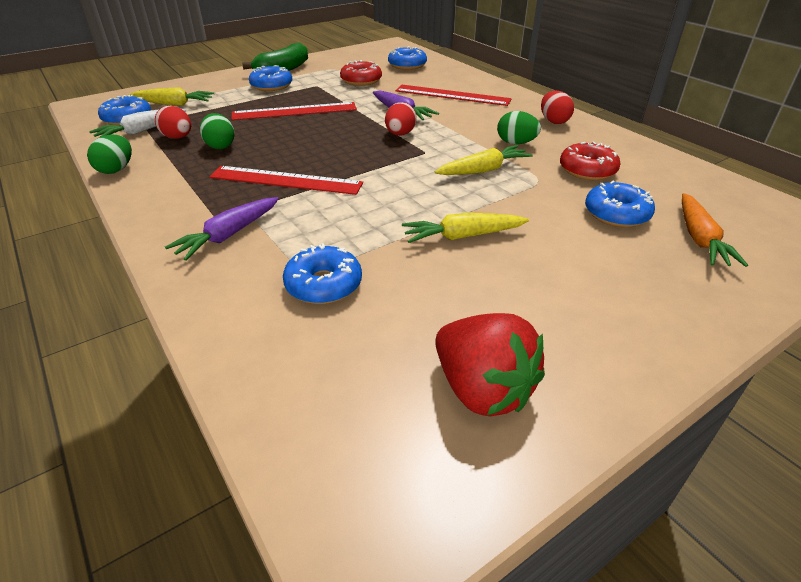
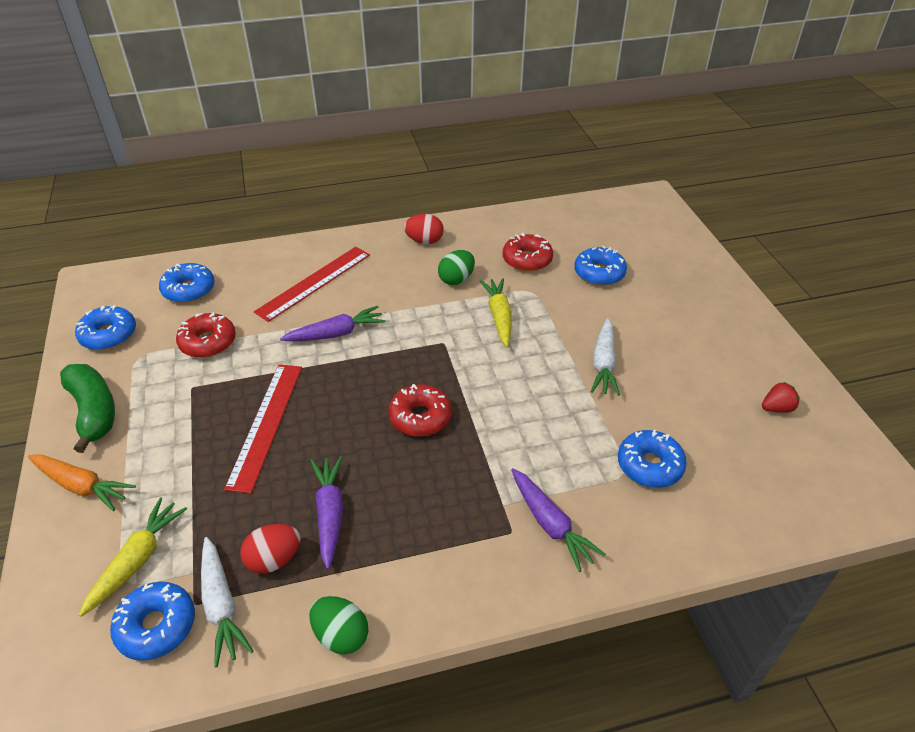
camera: 70 degrees left, 5 degrees up
(220, 146) = (330, 513): green egg -> purple carrot
(271, 86) = (152, 434): blue donut -> blue donut (108, 335)
(285, 180) = (453, 462): red ruler -> none
(329, 159) = (420, 417): none -> red donut
(400, 134) = (391, 349): red egg -> none
(462, 236) = (603, 364): yellow carrot -> white carrot
(482, 389) = (776, 408): red strawberry -> red strawberry, size x0.48
(700, 239) = (643, 251): orange carrot -> orange carrot (82, 486)

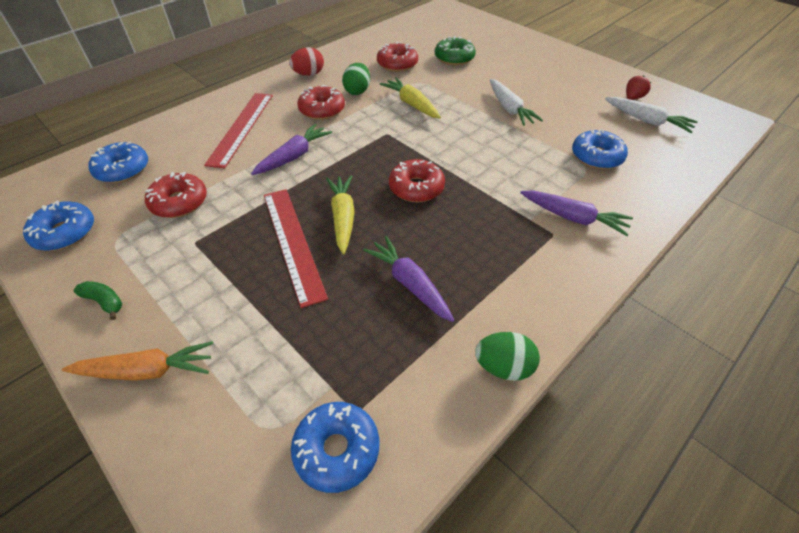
camera: 30 degrees left, 5 degrees up
(94, 411) = (104, 302): green banana -> green banana, size x0.49
(137, 560) = (266, 404): yellow carrot -> yellow carrot (343, 217)
(221, 606) = (383, 399): white carrot -> white carrot (647, 121)
(274, 559) = (395, 339): red egg -> none
(403, 290) = (322, 110): none -> red donut
(599, 273) = (454, 58): blue donut -> green donut

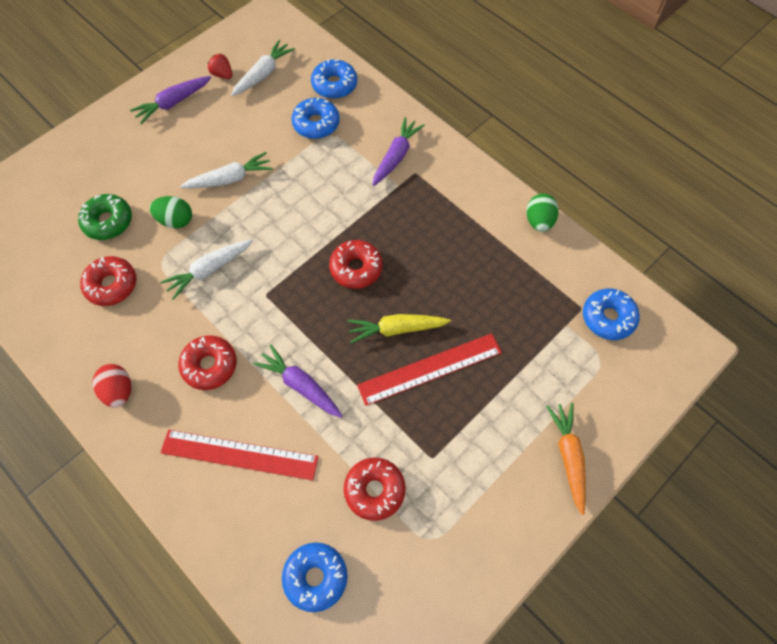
camera: 90 degrees left, 15 degrees up
(65, 233) = (422, 600): blue donut -> blue donut (334, 85)
(104, 302) = (507, 518): green banana -> none
(357, 91) = (171, 329): green egg -> green egg (175, 220)
(409, 283) = (471, 275): purple carrot -> purple carrot (173, 103)
(411, 104) = (209, 270): yellow carrot -> white carrot

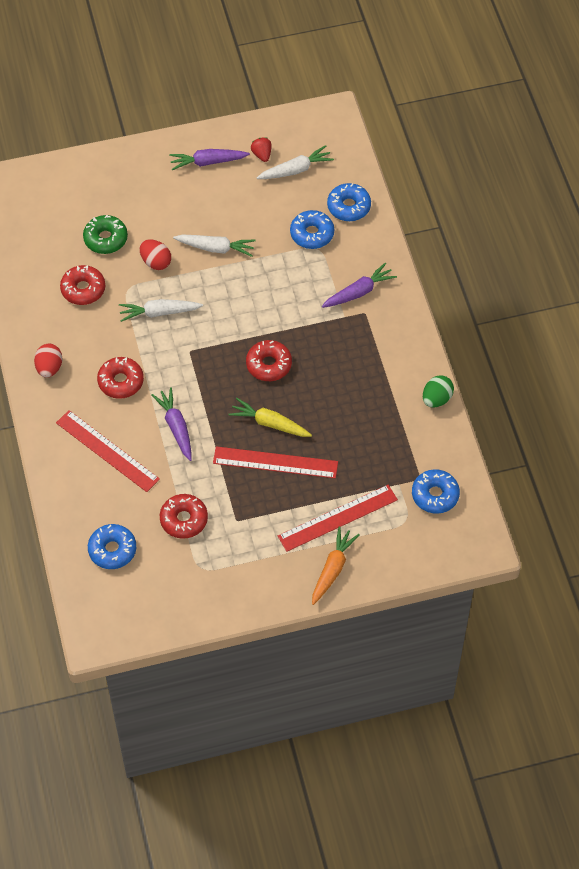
camera: 30 degrees right, 5 degrees down
(175, 220) = (156, 262): green egg -> red egg
(533, 395) = (337, 518): none -> red ruler

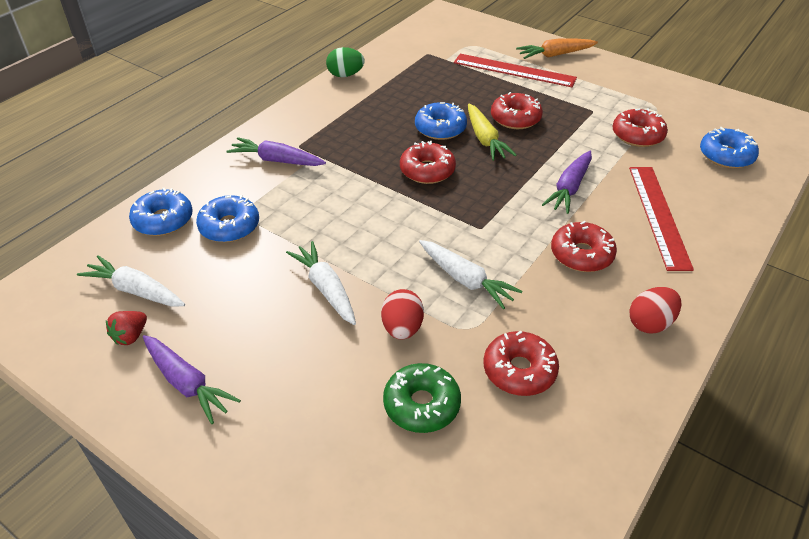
camera: 130 degrees left, 15 degrees down
(275, 462) = (515, 118): red ruler -> red donut
(435, 495) = (432, 43): blue donut -> blue donut (440, 128)

